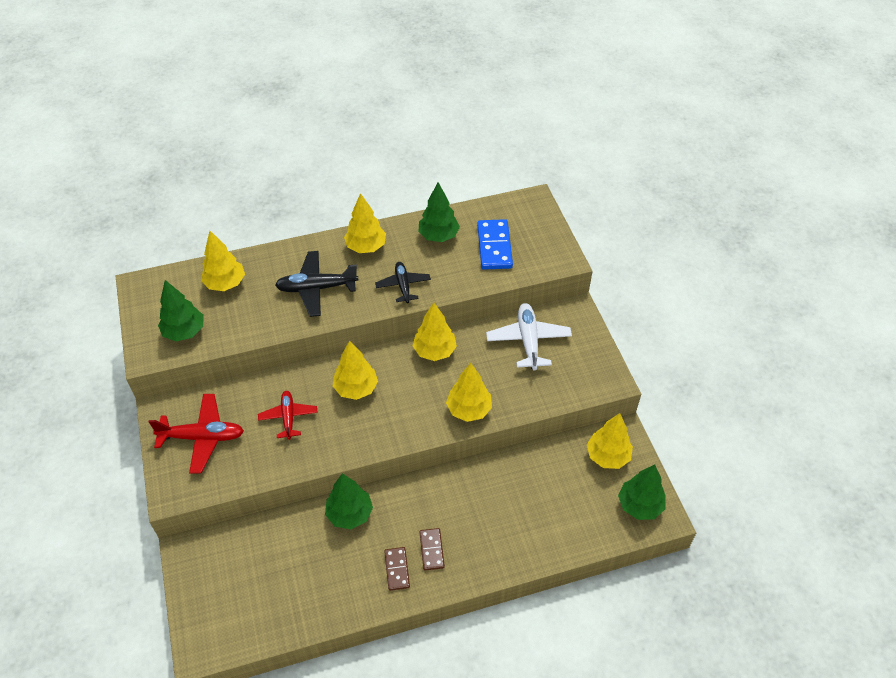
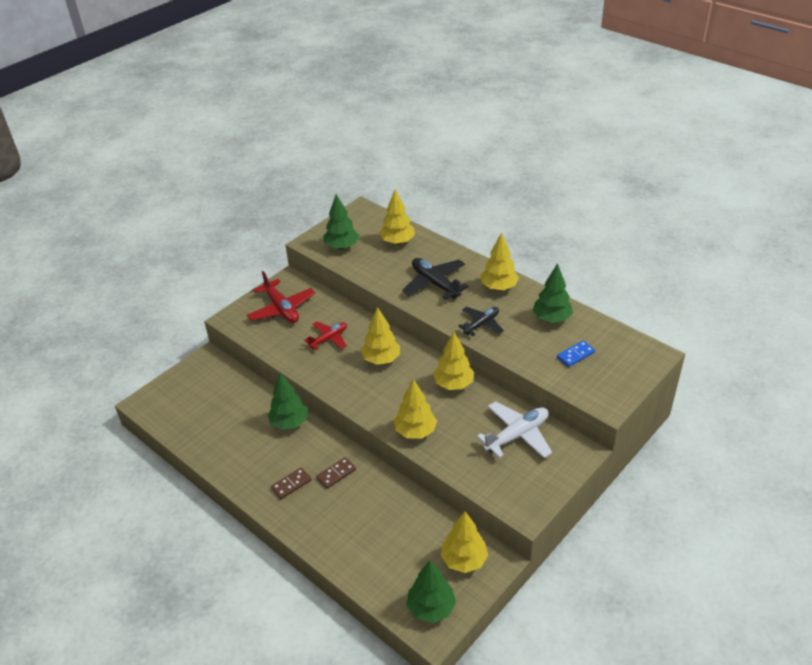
camera: 60 degrees right, 10 degrees down
(397, 569) = (262, 472): brown domino -> brown domino (336, 474)
(494, 246) = (575, 355): blue domino -> blue domino, size x0.58

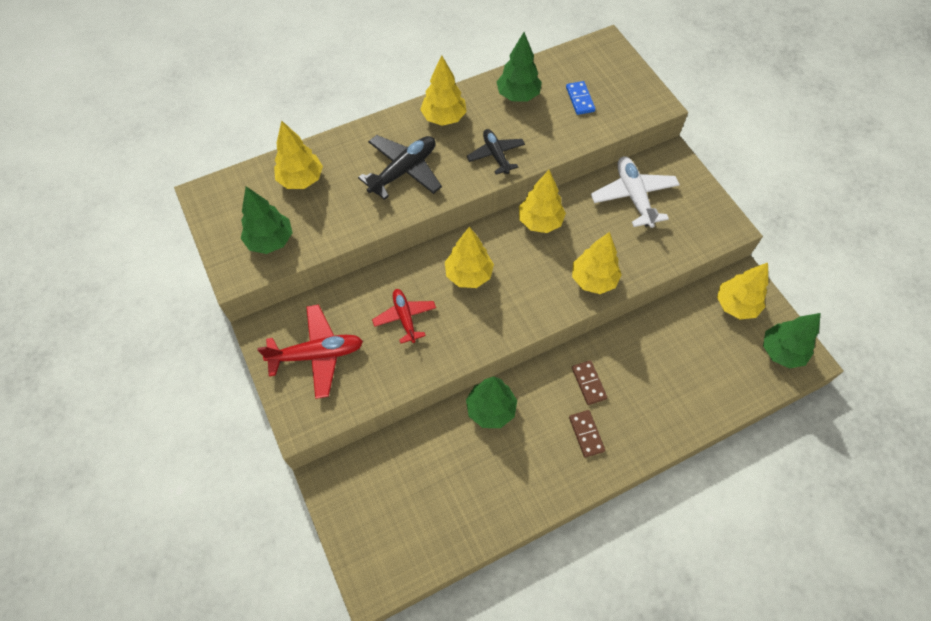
camera: 70 degrees left, 20 degrees up
(435, 283) = (403, 171): black plane -> black plane turned 150 degrees clockwise

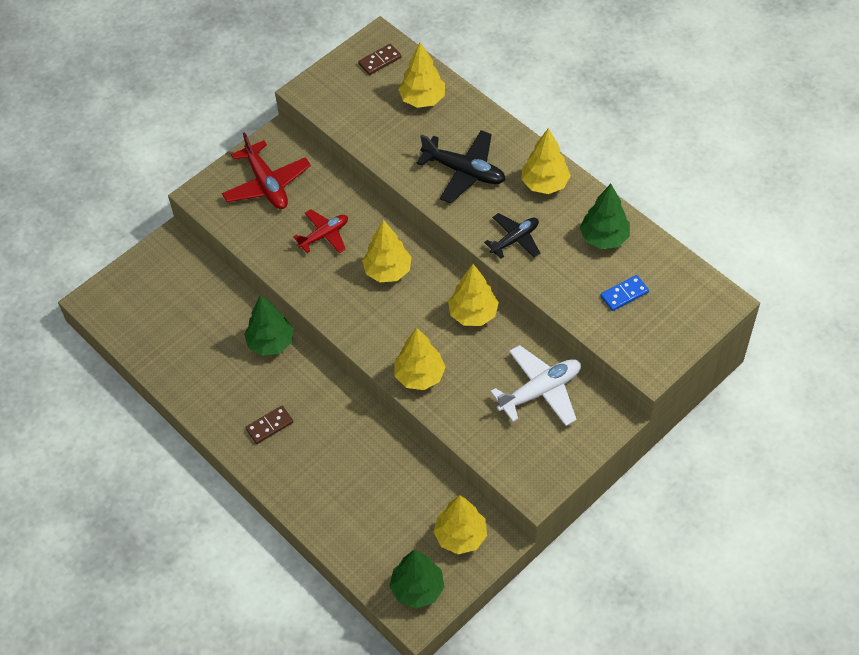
camera: 75 degrees right, 5 degrees down
(270, 241) = (348, 102): green tree -> none
(588, 383) = (323, 416): brown domino -> brown domino (379, 61)

